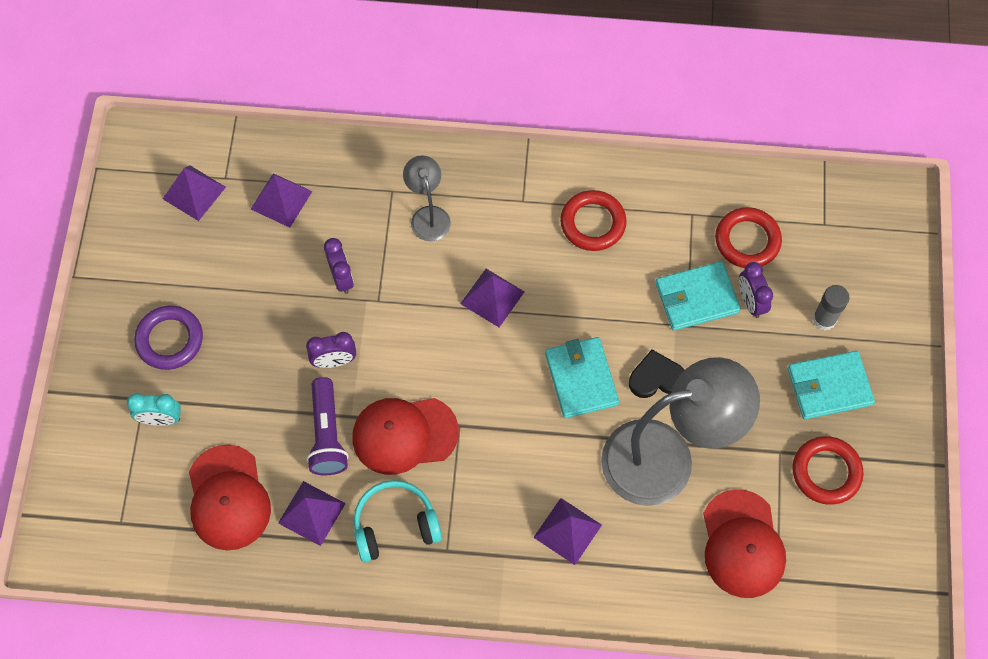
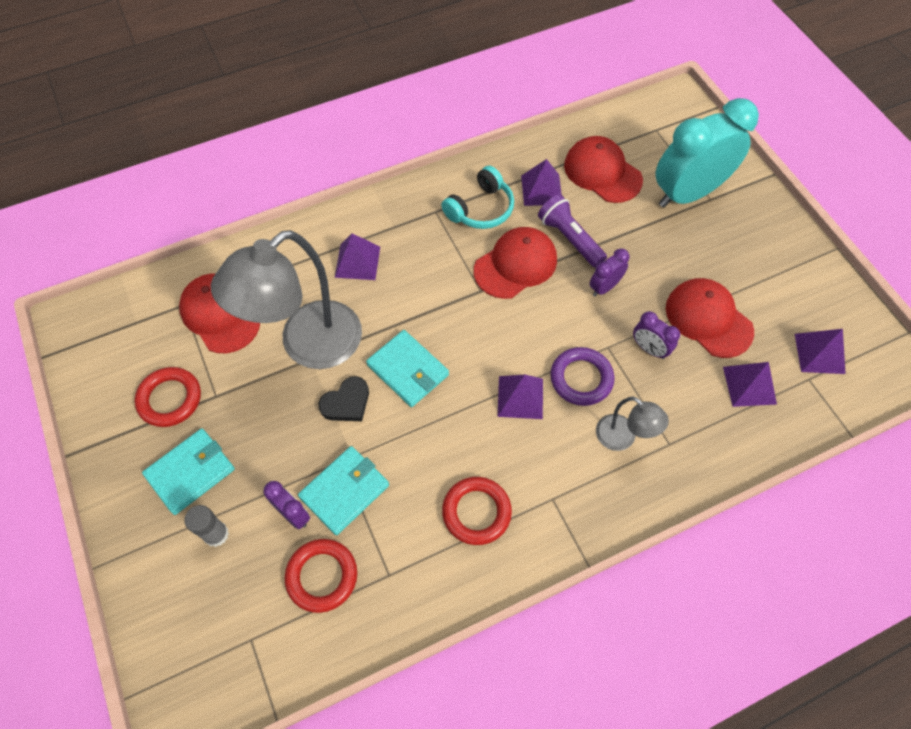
camera: 150 degrees right, 5 degrees down
(161, 419) = (687, 193): turquoise clock -> turquoise clock, size x2.30
(170, 340) = (730, 242): purple ring -> purple ring (581, 378)
(263, 276) = (708, 319): none -> red cap

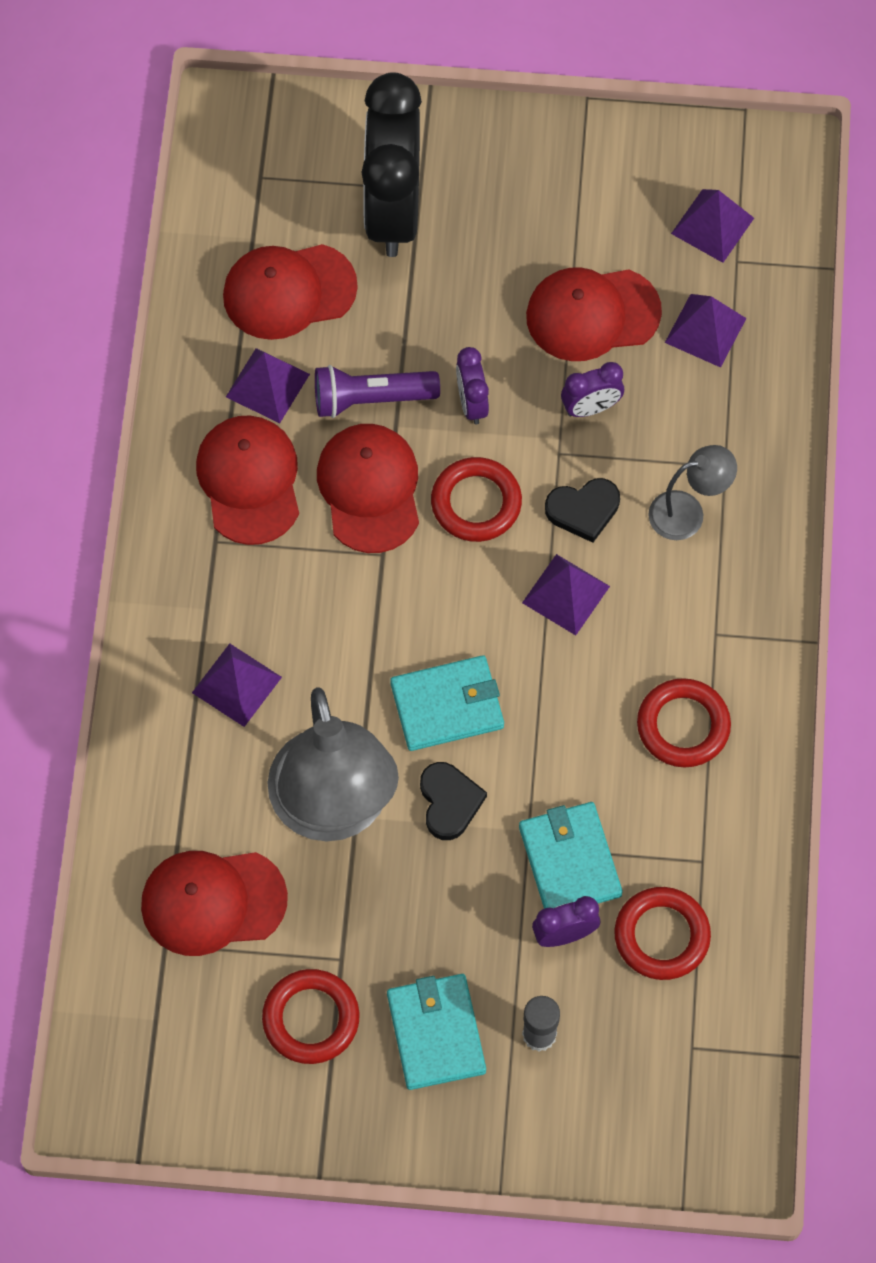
camera: 60 degrees left, 5 degrees up
(481, 209) = (249, 481): turquoise headphones -> red cap
(545, 320) = (476, 503): none -> red ring
(581, 378) = (583, 510): purple ring -> black heart
(687, 193) = (393, 210): turquoise clock -> black clock

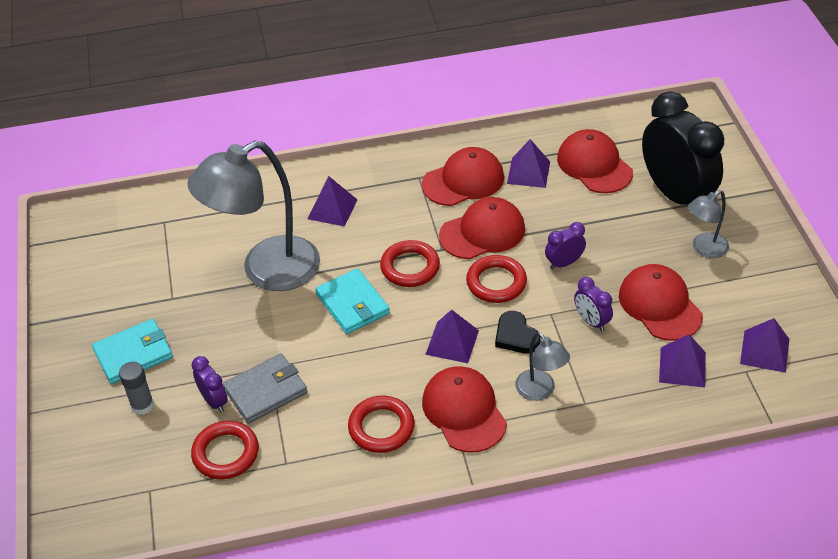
camera: 75 degrees right, 20 degrees down
(213, 901) = (194, 234): red cap -> red cap (464, 411)
(311, 1018) = (131, 294): red ring -> red ring (410, 267)
(371, 399) = (542, 217): purple flashlight -> none
(393, 210) = (675, 194): black clock -> black clock turned 75 degrees clockwise
(449, 802) = (288, 321): black heart -> none
(511, 219) = (704, 249): none -> grey lamp
(570, 861) = (266, 391): turquoise wallet -> grey wallet

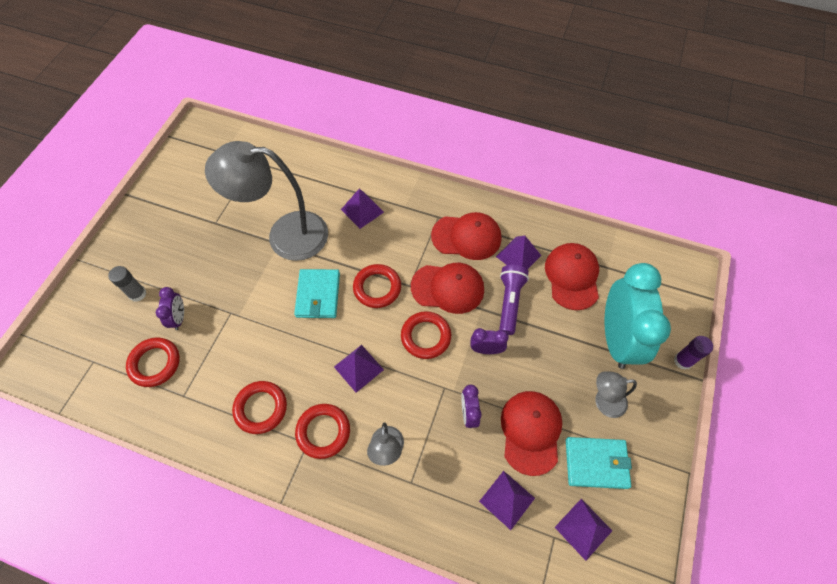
camera: 30 degrees right, 15 degrees up
(133, 354) = (162, 252): turquoise wallet -> turquoise wallet (596, 463)
(266, 391) = (214, 330): grey wallet -> none
(464, 411) = (323, 432): red cap -> red ring
(516, 336) = (405, 391): black heart -> none
(553, 214) = (509, 302): none -> purple flashlight
(675, 194) = (617, 339): black clock -> turquoise clock
(745, 183) = (683, 361): none -> purple glue stick

